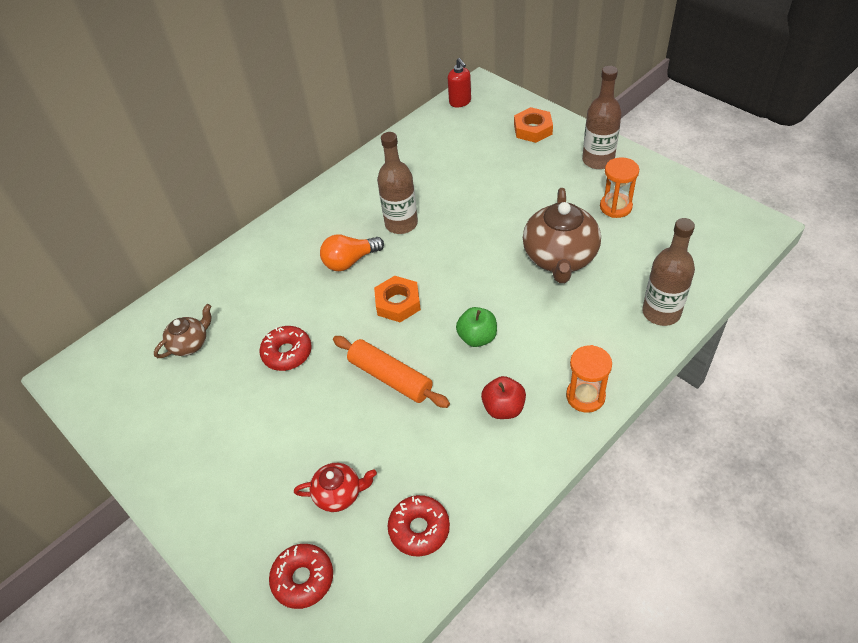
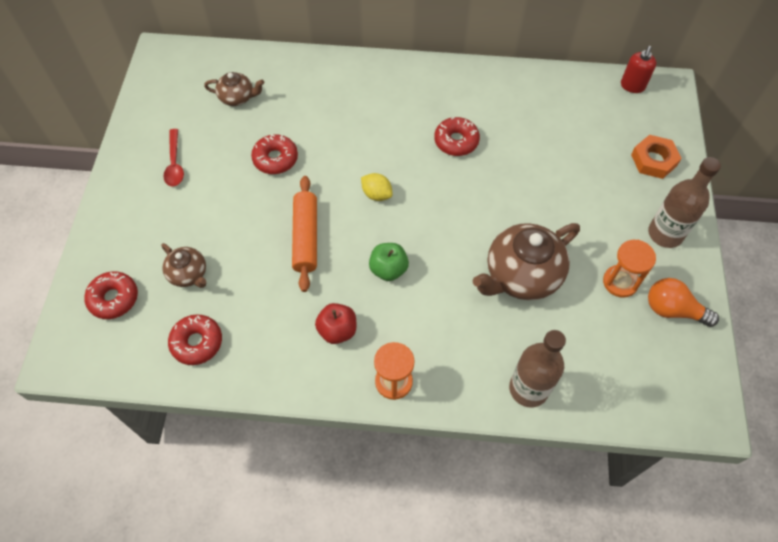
camera: 45 degrees right, 10 degrees up
(205, 436) = (174, 163): none -> red spoon
(339, 494) = (188, 274): red teapot -> brown teapot
(350, 261) = (389, 135): orange light bulb -> orange light bulb (673, 310)
(398, 303) = (376, 194): orange nut -> yellow lemon
(401, 224) = (456, 141): brown bottle -> red donut

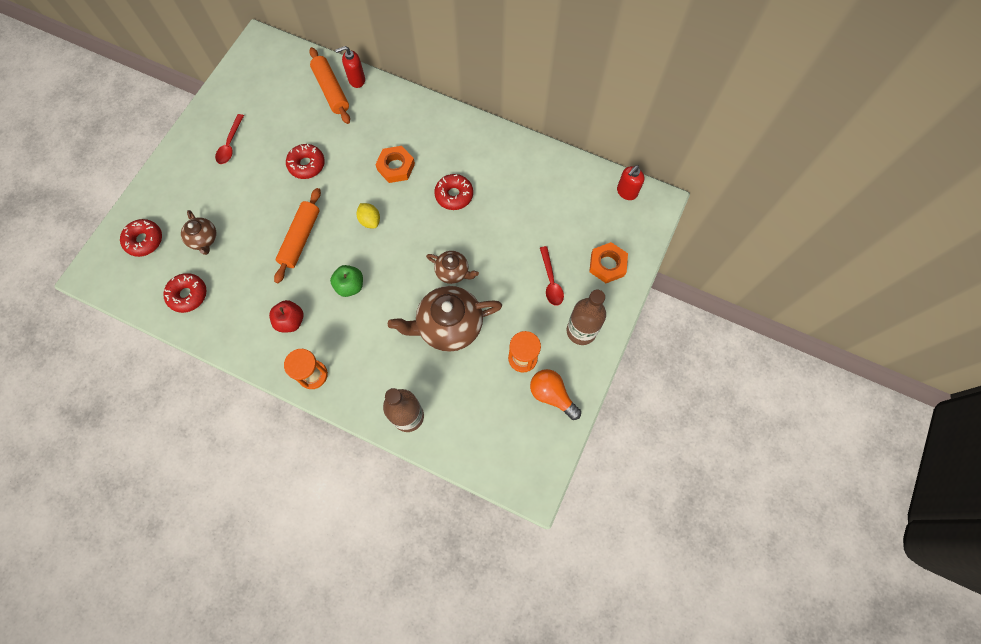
camera: 20 degrees right, 10 degrees up
(237, 98) = (300, 101): brown teapot -> brown teapot (453, 272)
(267, 78) = (331, 90): none -> orange rolling pin
(290, 60) = (356, 80): none -> red soap dispenser
(378, 132) = (396, 167): none -> orange nut
(605, 194) = (551, 281): none -> red spoon

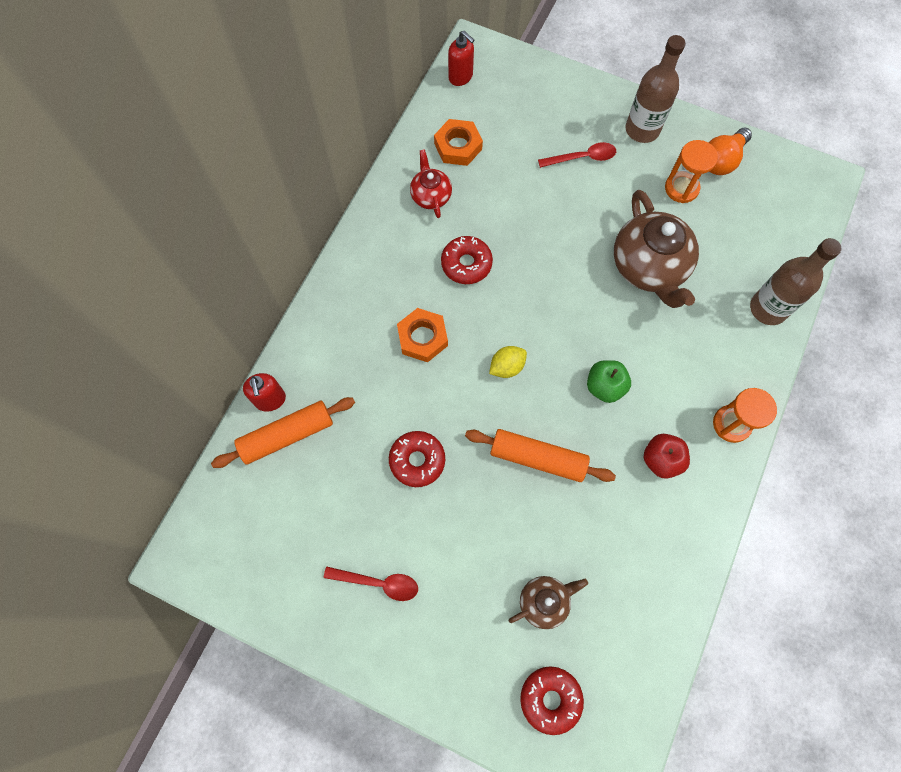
camera: 90 degrees left, 0 degrees up
(188, 295) = (635, 612): red donut -> none
(453, 272) = (577, 263): brown teapot -> none
(513, 171) = (431, 196): none -> red teapot
(607, 265) = (557, 101): orange nut -> orange nut (458, 146)

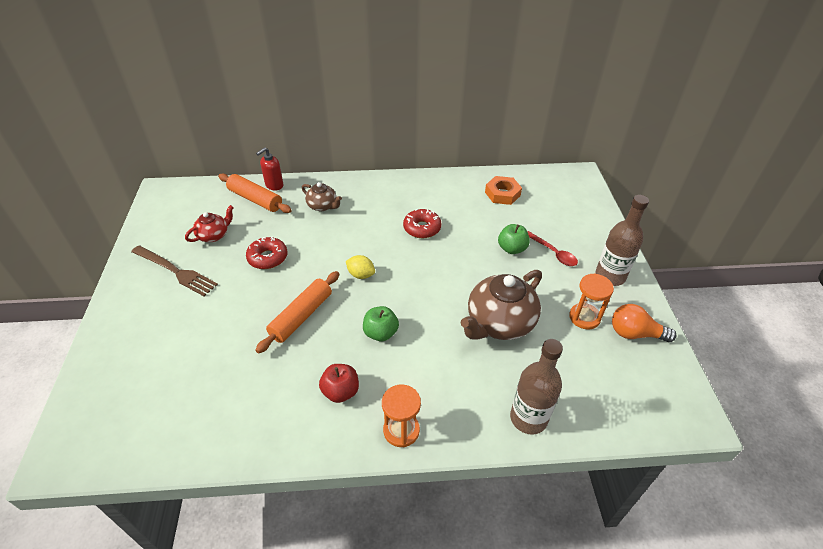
camera: 60 degrees right, 25 degrees down
(378, 583) = (175, 271): red spoon -> brown fork
(422, 338) = (355, 229): orange nut -> none
(431, 196) = (456, 196): red teapot -> red teapot (214, 235)
(461, 77) = (553, 177): red soap dispenser -> none
(537, 458) = (301, 316): orange rolling pin -> orange rolling pin turned 45 degrees clockwise
(544, 602) = (192, 361): brown teapot -> brown teapot (322, 206)
(550, 699) = (117, 393): red donut -> none
(553, 192) = (512, 249): none -> green apple

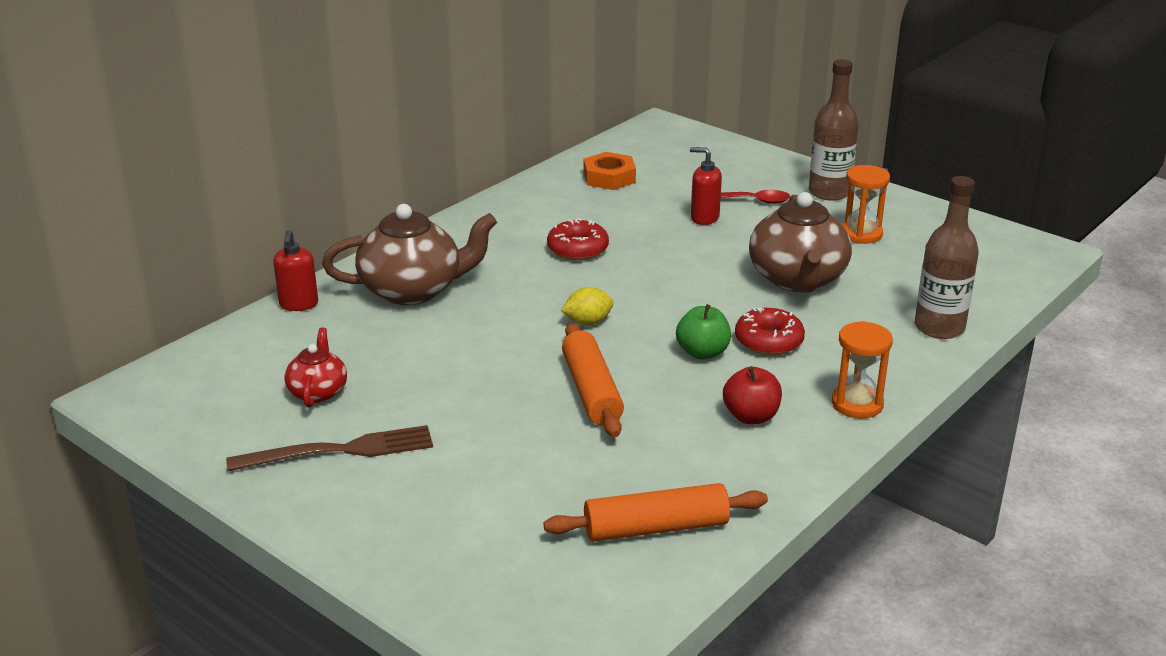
camera: 45 degrees left, 15 degrees down
(255, 199) = (301, 330): orange rolling pin -> orange rolling pin (656, 528)
(268, 258) = (442, 370): red donut -> red donut (768, 341)
(322, 206) = (413, 290): brown teapot -> brown teapot, size x1.88
(512, 249) = (704, 218): green apple -> red soap dispenser
(635, 333) = (918, 222): orange light bulb -> none

